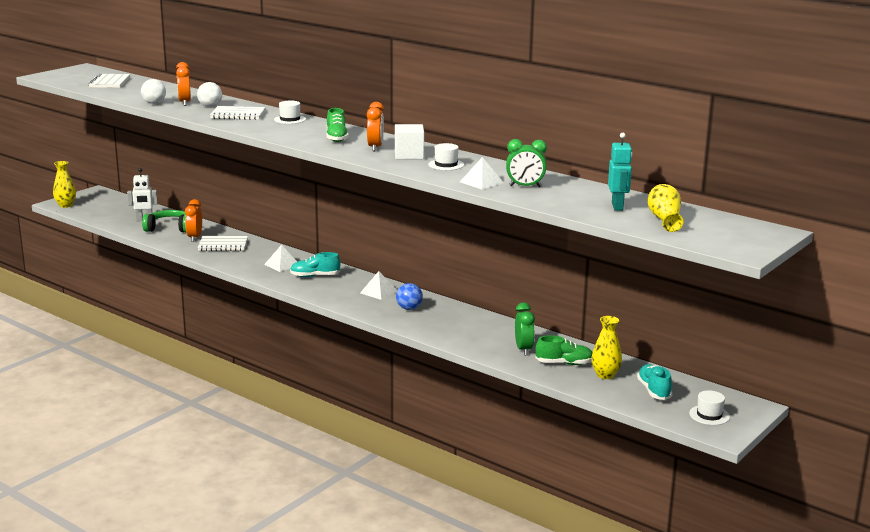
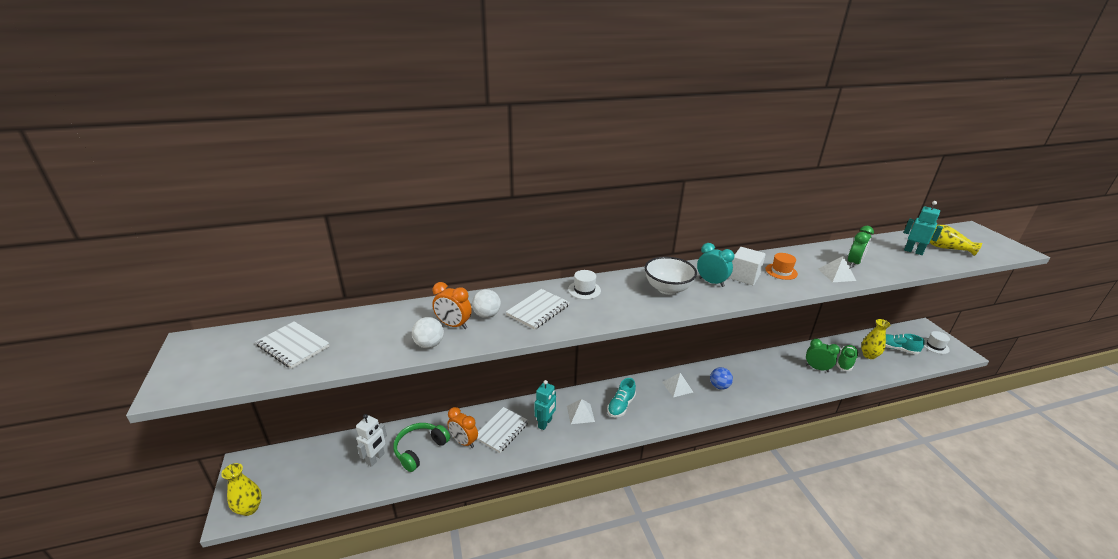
camera: 55 degrees left, 10 degrees up
(252, 256) = (545, 423): none -> turquoise robot
(336, 138) = (667, 289): green shoe -> white bowl
(375, 147) = (711, 282): orange clock -> turquoise clock
(446, 165) = (781, 271): white hat -> orange hat

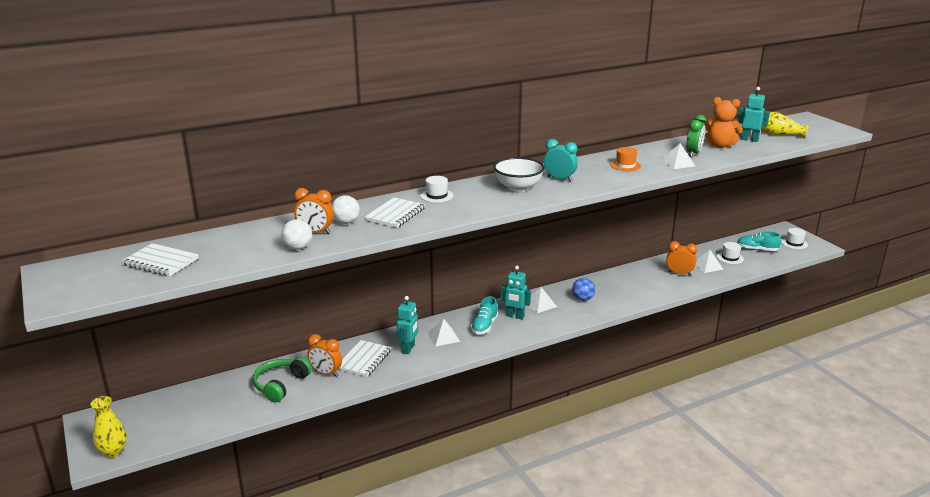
camera: 10 degrees left, 5 degrees down
(375, 459) = (235, 398): white robot -> none
(651, 398) = (515, 316): none -> turquoise robot
(744, 276) = (590, 172): white cube -> none
(816, 368) = (679, 274): green clock -> orange clock
(845, 362) = (707, 266): green shoe -> white pyramid
(869, 355) = (730, 258): yellow vase -> white hat
(882, 256) = (720, 145): none -> orange teddy bear

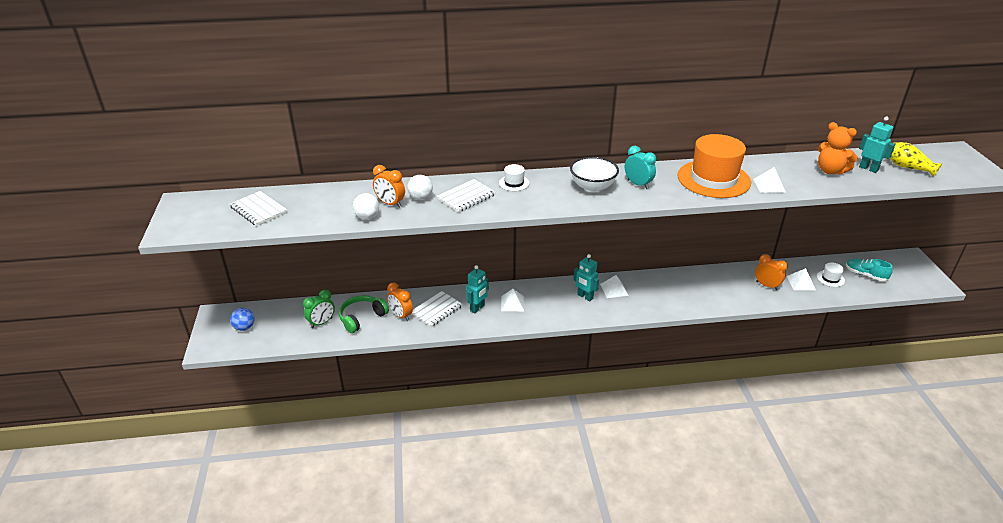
camera: 20 degrees right, 10 degrees up
(113, 451) = (219, 346): yellow vase -> none
(484, 326) = (553, 300): turquoise shoe -> none
(582, 299) = (656, 292): blue ball -> blue ball (244, 327)
(625, 165) = (713, 179): orange hat -> orange hat, size x2.38
(693, 153) = (794, 176): green clock -> green clock (321, 323)
(794, 243) = (911, 276): white hat -> none

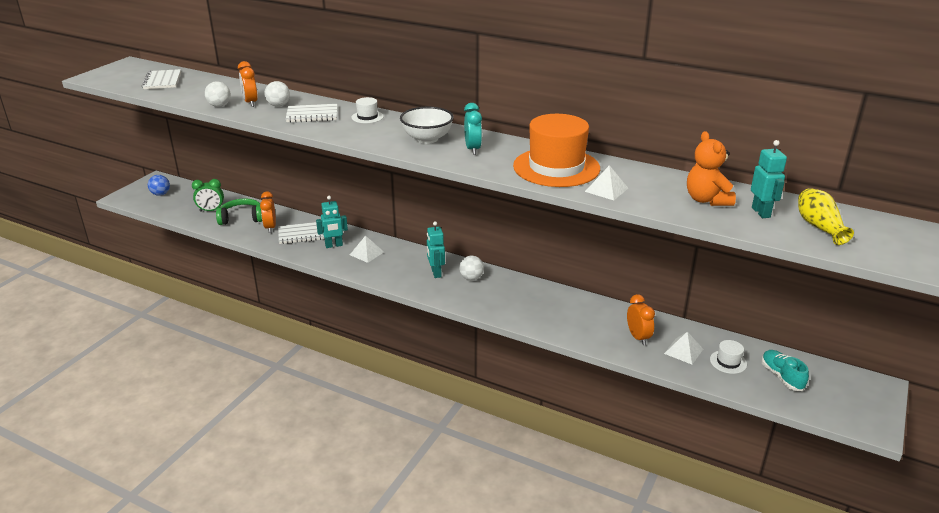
camera: 35 degrees right, 5 degrees down
(614, 289) = (471, 278): white pyramid -> white ball

